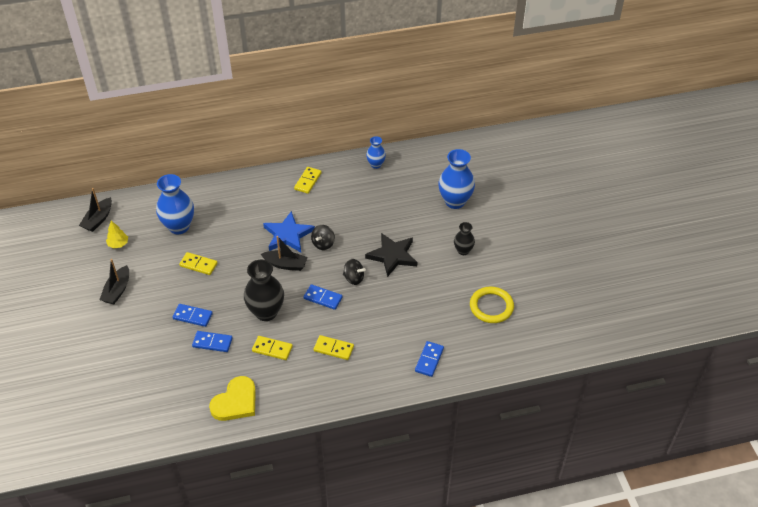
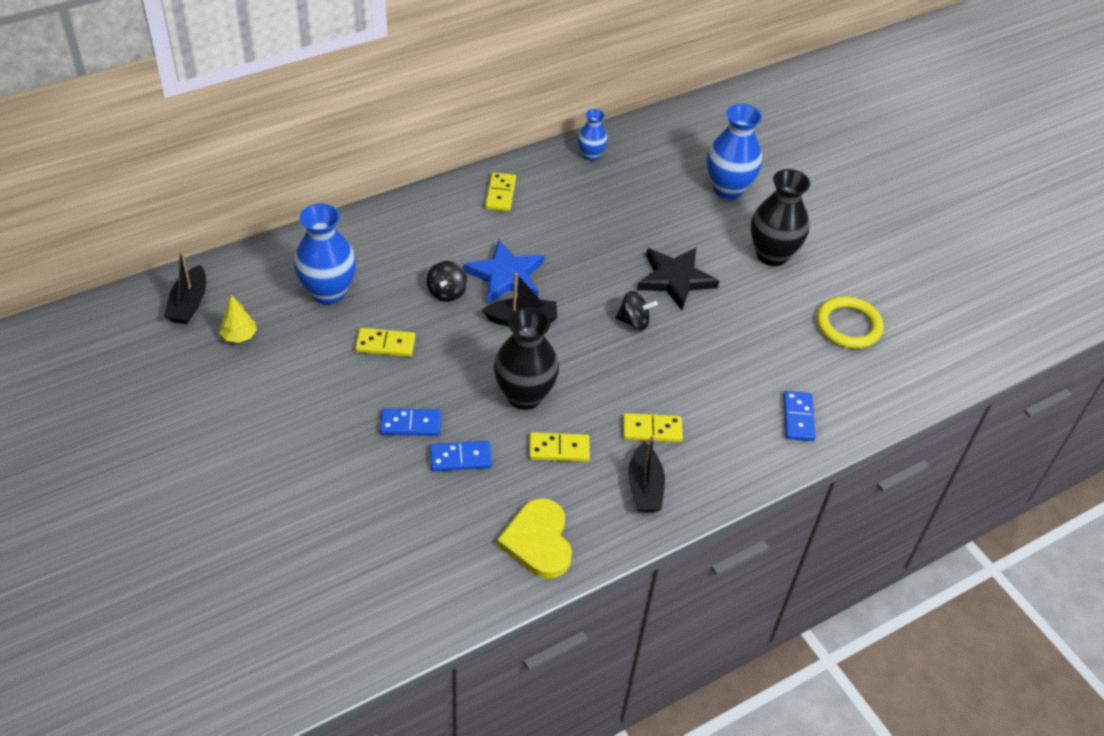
camera: 20 degrees left, 0 degrees up
(117, 290) = (269, 408): black boat -> black boat (644, 487)
(235, 402) = (538, 541): yellow heart -> yellow heart turned 150 degrees clockwise
(323, 244) = (565, 280): black spinning top -> black spinning top (447, 292)
(323, 298) = (601, 359): blue domino -> none
(463, 251) = (772, 255): black vase -> black vase, size x1.80

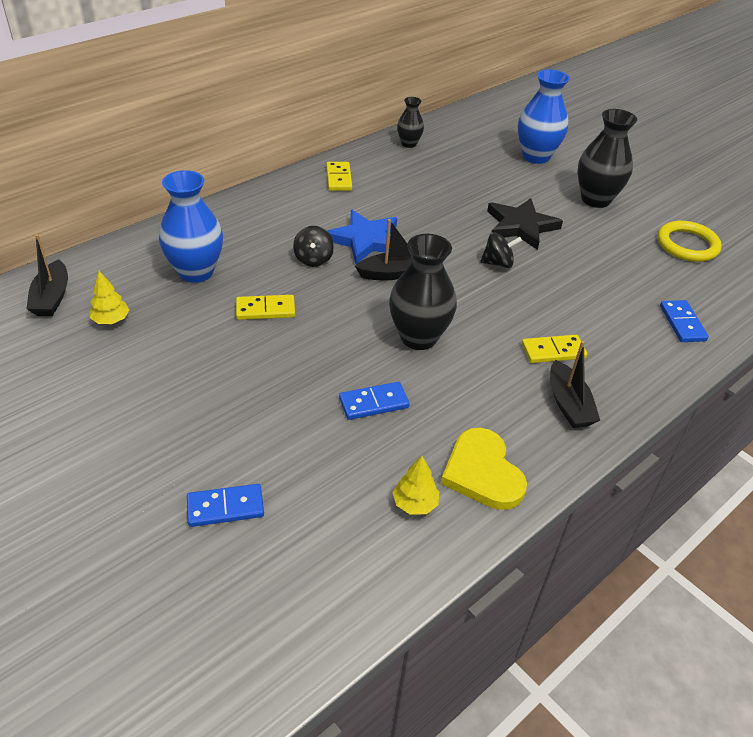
camera: 10 degrees left, 5 degrees down
(411, 424) = (312, 378): blue domino -> blue domino (225, 507)
(468, 559) = (415, 503): none -> yellow tree
(559, 449) = (470, 381): yellow domino -> none
(591, 155) = (409, 144): blue vase -> black vase

